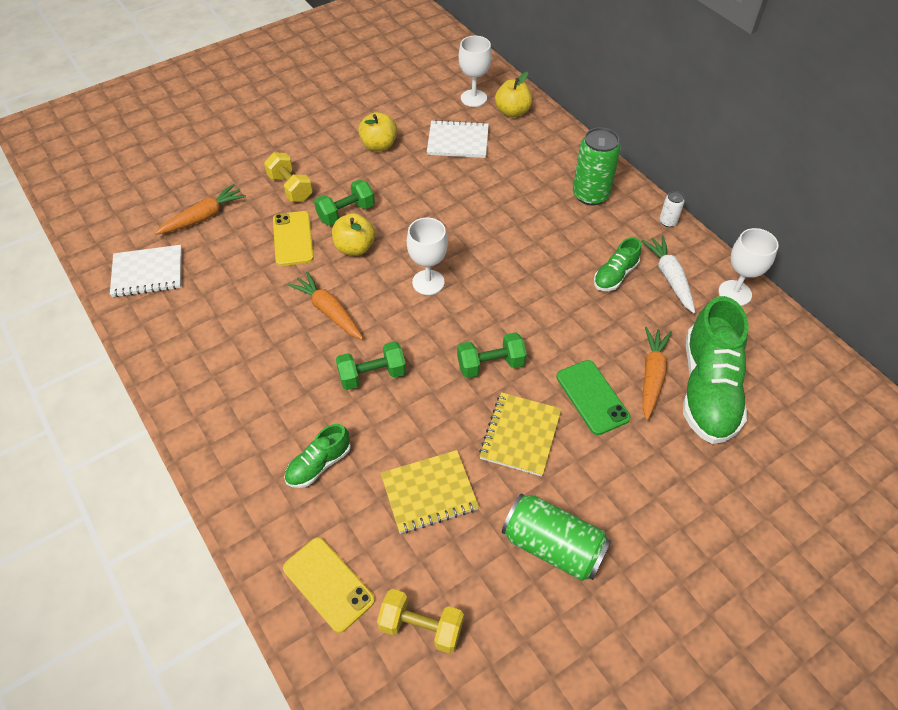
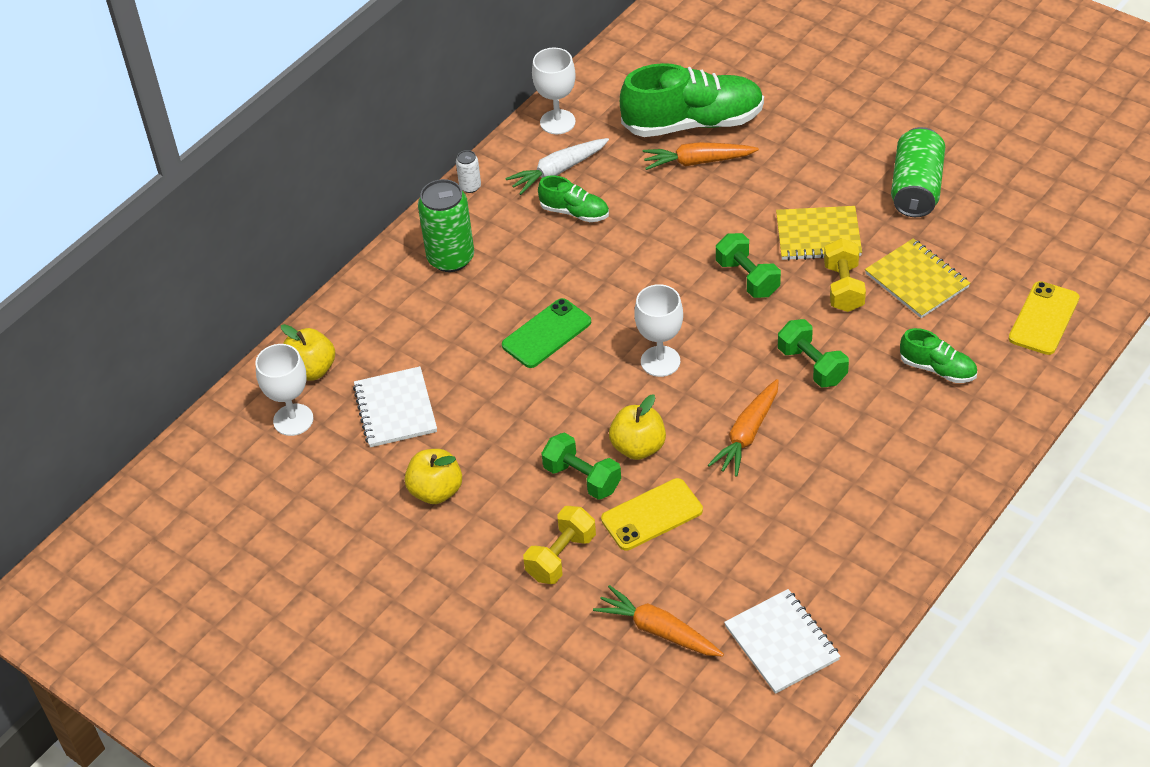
camera: 105 degrees left, 5 degrees down
(421, 627) = (1038, 248): yellow dumbbell -> yellow dumbbell (843, 288)
(592, 397) = (746, 197): green phone -> green phone (546, 334)

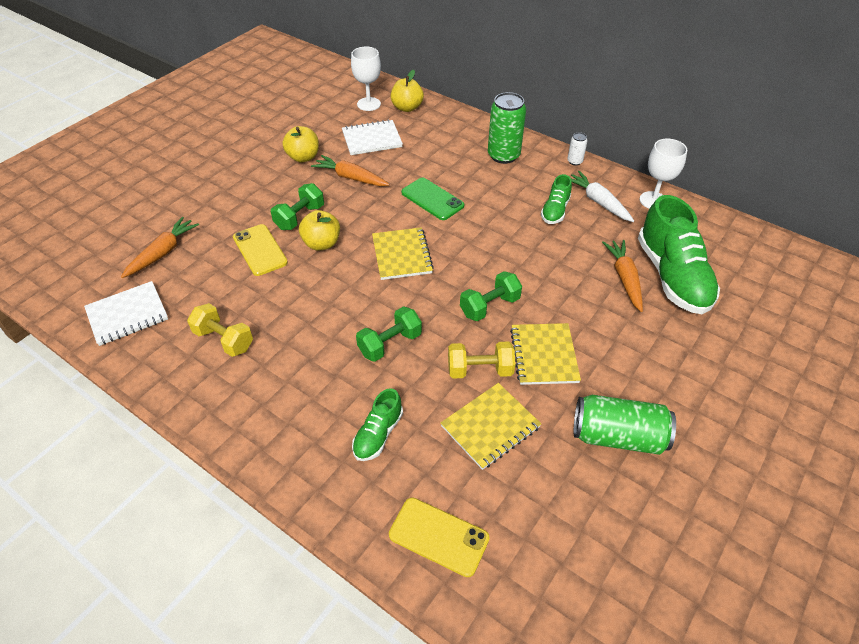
camera: 85 degrees right, 0 degrees up
(561, 556) = (237, 209): yellow dumbbell -> yellow dumbbell (224, 340)
(660, 361) = (402, 255): white goblet -> yellow notebook
(747, 434) = (323, 301): orange carrot -> orange carrot (350, 177)

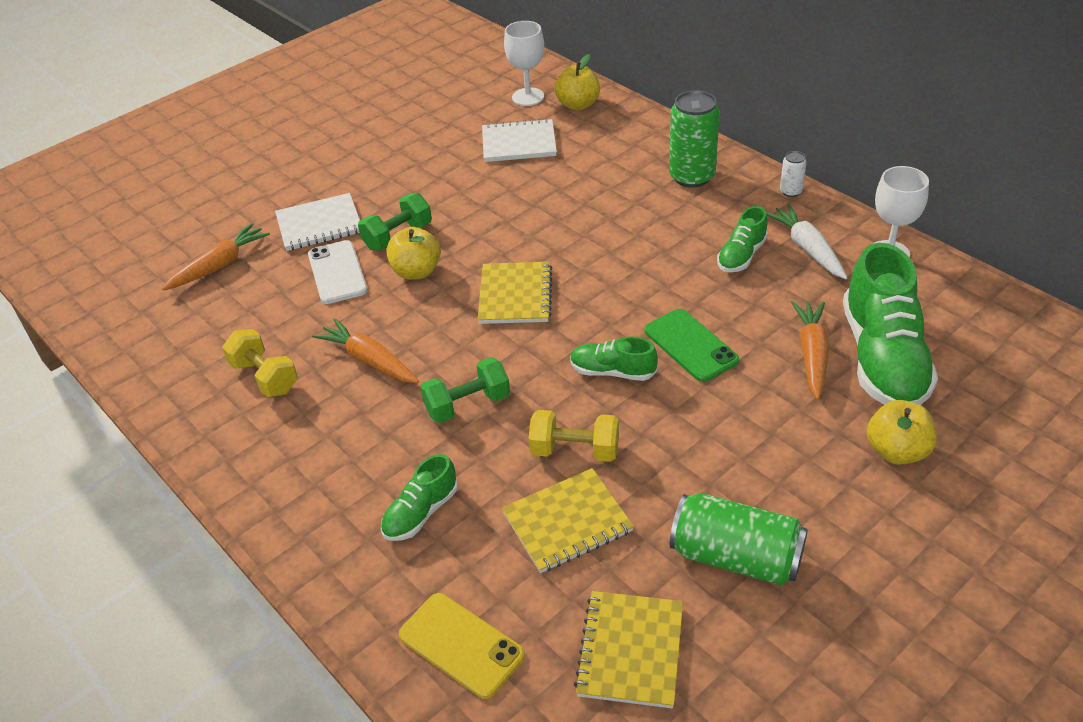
camera: 15 degrees right, 5 degrees down
(127, 315) = (160, 335): white notebook -> white notebook (319, 224)
(260, 250) = (337, 272): yellow phone -> white phone
(303, 157) = (423, 160): yellow apple -> yellow apple (896, 451)
(350, 177) = (477, 191): orange carrot -> orange carrot (369, 360)
(432, 199) = (576, 227): green phone -> green phone (690, 345)
(489, 306) = (612, 372): green dumbbell -> green shoe
(543, 355) = (666, 442): yellow notebook -> yellow notebook (630, 650)

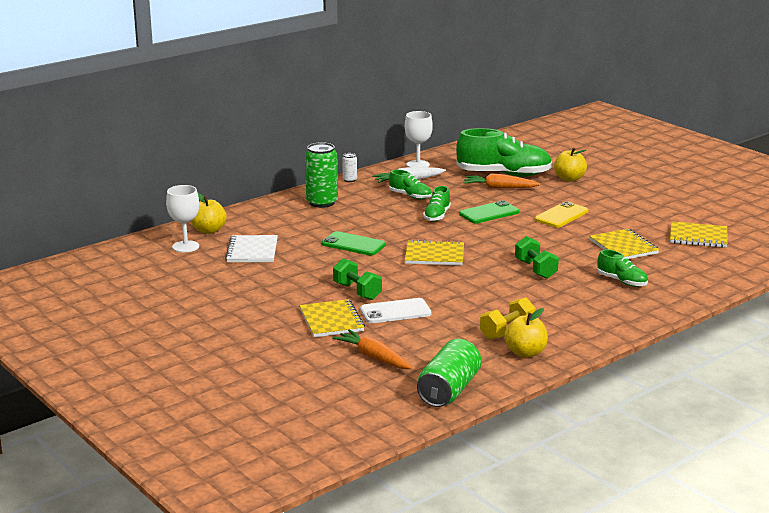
camera: 90 degrees left, 20 degrees down
(319, 224) = (331, 320): white notebook -> yellow notebook
(369, 360) = (493, 298): orange carrot -> none
(416, 271) = (401, 285): yellow apple -> yellow apple (525, 353)
(461, 645) = (705, 271): yellow phone -> yellow phone (561, 215)
(547, 219) = (353, 244): none -> green phone
(575, 450) = (572, 243): yellow dumbbell -> none
(612, 372) = (509, 232): green shoe -> green shoe (437, 216)
(736, 557) = (639, 214): green can -> green can (449, 390)

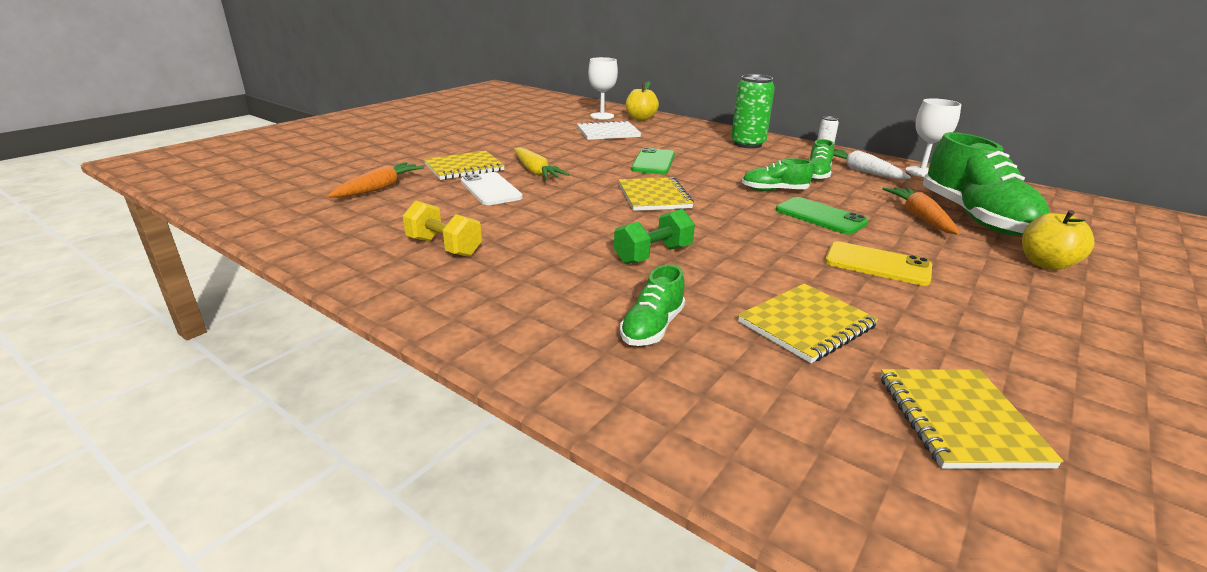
camera: 75 degrees right, 5 degrees up
(357, 291) = (535, 171): green dumbbell -> yellow carrot
(449, 390) = (289, 225): green can -> none
(525, 353) = (379, 261): yellow apple -> none

